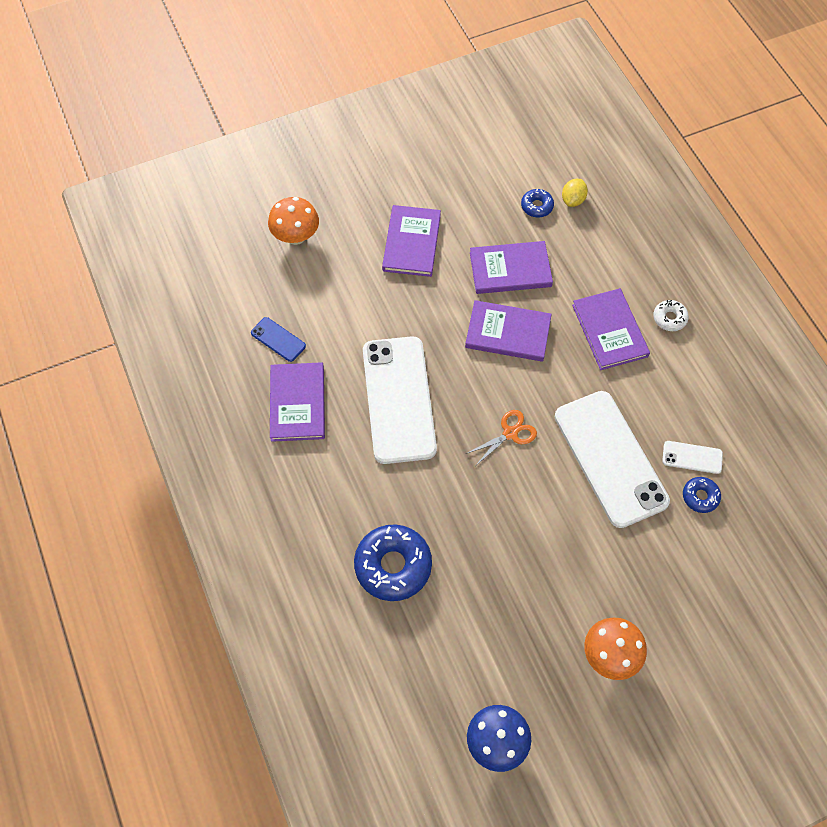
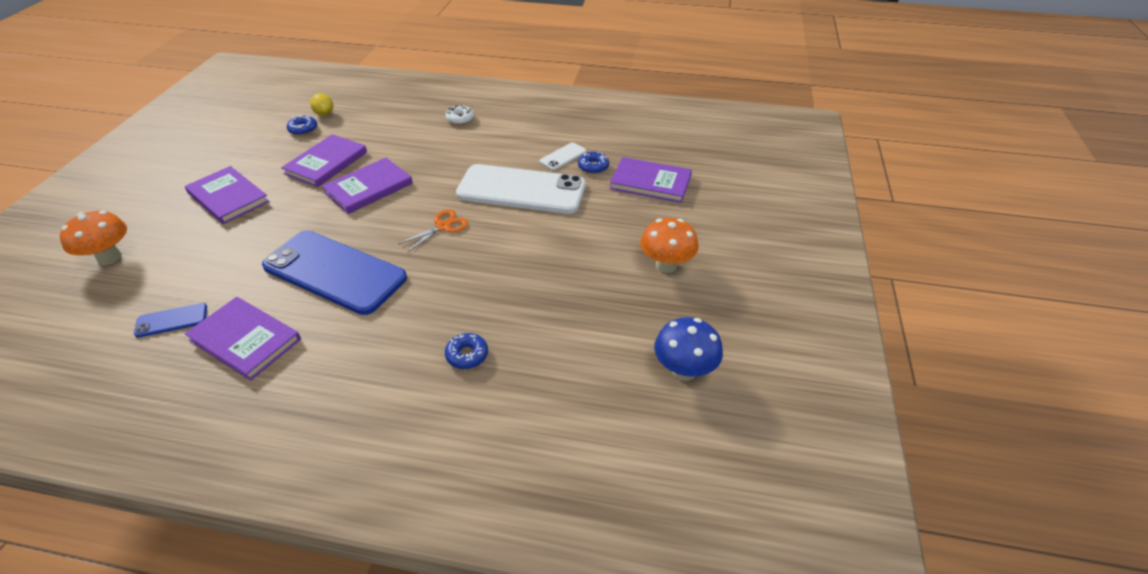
camera: 55 degrees left, 20 degrees down
(393, 566) = (467, 355): blue donut -> blue donut, size x0.50
(398, 399) = (334, 272): white phone -> blue phone
(510, 433) = (443, 226): orange scissors -> orange scissors turned 45 degrees clockwise
(610, 331) = (434, 145): purple book -> purple book (650, 182)

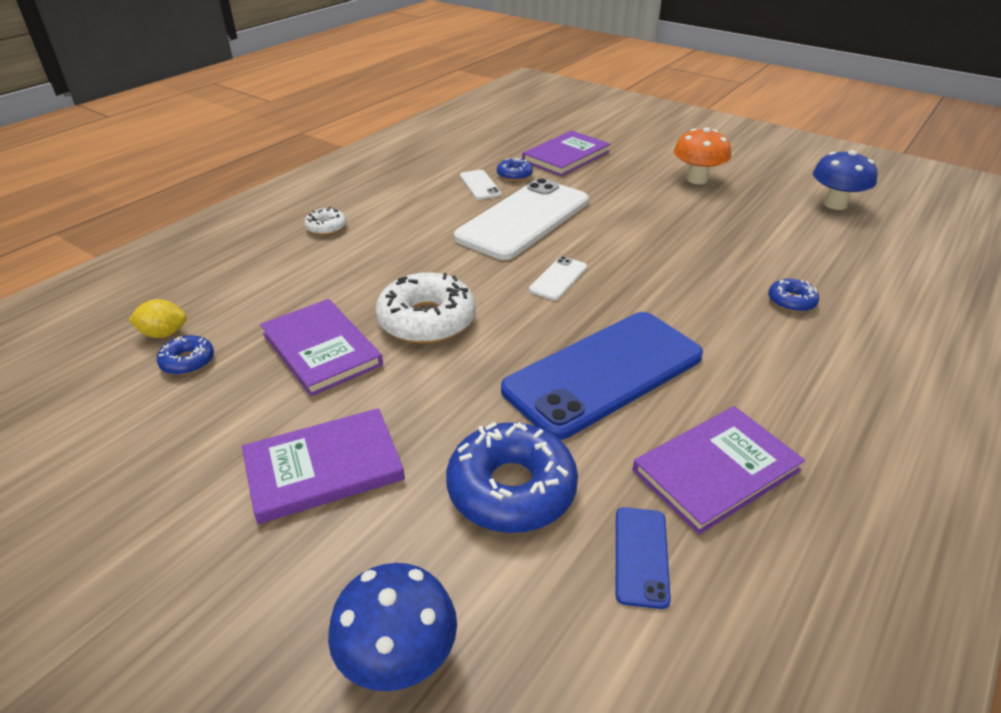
camera: 65 degrees left, 5 degrees down
(109, 257) = (399, 658): orange mushroom -> blue mushroom
(219, 261) = (511, 489): none -> blue donut
(368, 188) = (427, 320): purple book -> white donut
(443, 226) = (558, 279): orange scissors -> white phone

